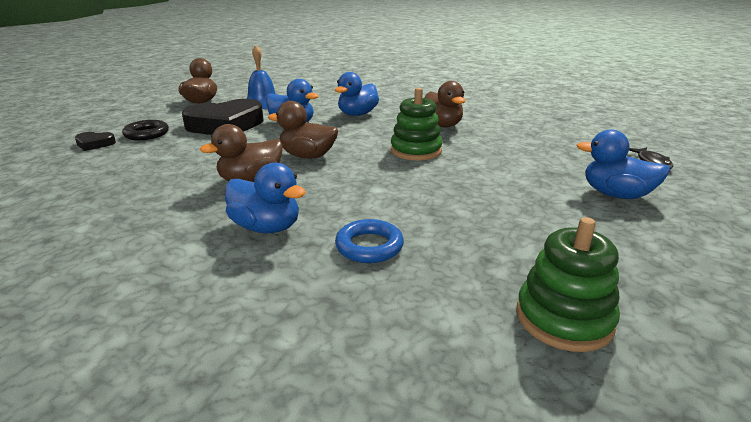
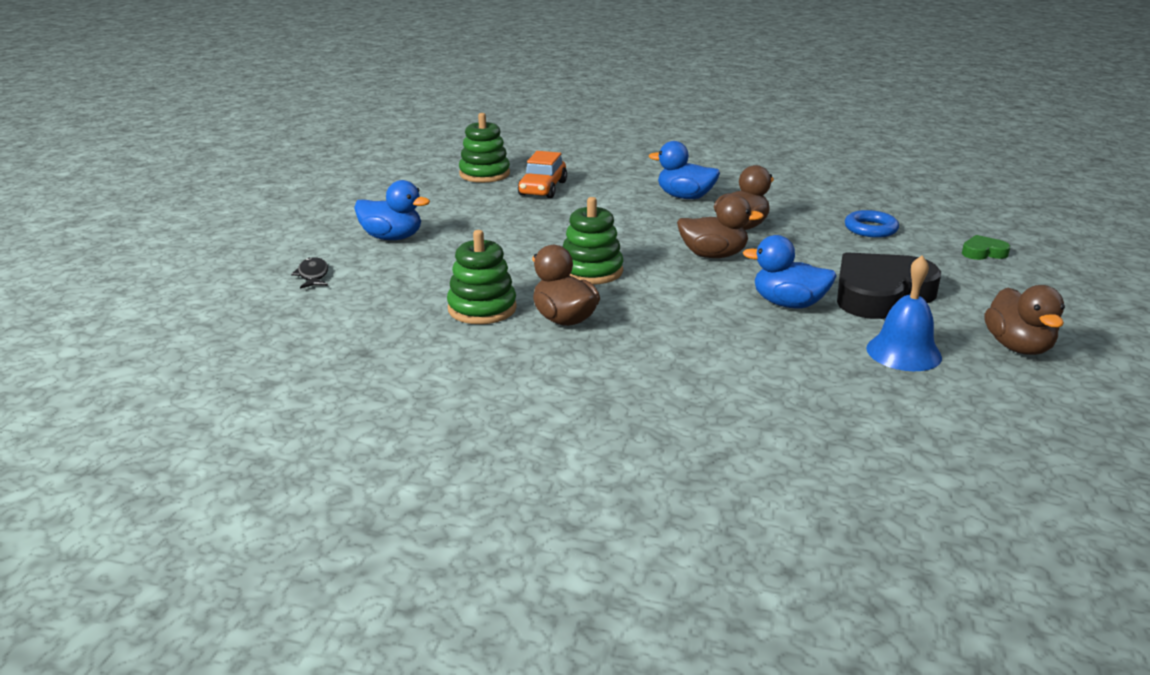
camera: 170 degrees right, 0 degrees up
(95, 144) = (983, 252): black heart -> green heart
(146, 134) = (955, 271): black ring -> none
(357, 114) = (708, 334): blue duck -> none
(369, 246) = (603, 193): blue ring -> blue ring (870, 229)
(455, 264) = (543, 188): none -> orange car
(497, 133) = (482, 309): none -> green stacking toy

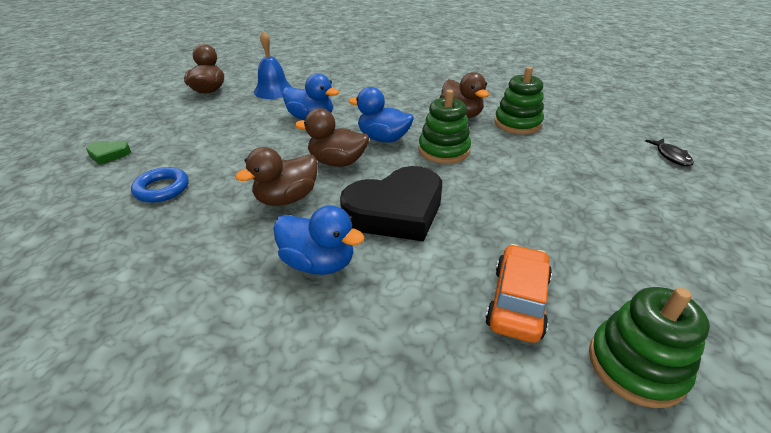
camera: 175 degrees left, 10 degrees up
(392, 238) = (647, 200): blue duck -> blue duck (383, 139)
(880, 294) = (242, 122): black heart -> black heart (396, 211)

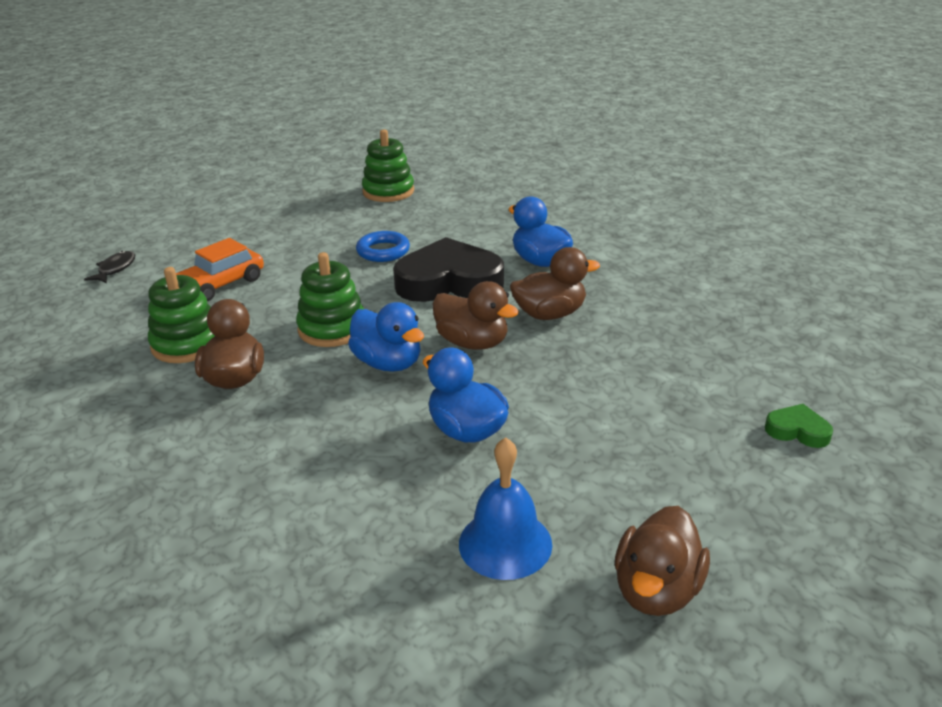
camera: 155 degrees left, 5 degrees down
(162, 189) = (694, 355): blue ring -> blue ring (383, 251)
(517, 301) = (417, 219): orange car -> orange car (220, 285)

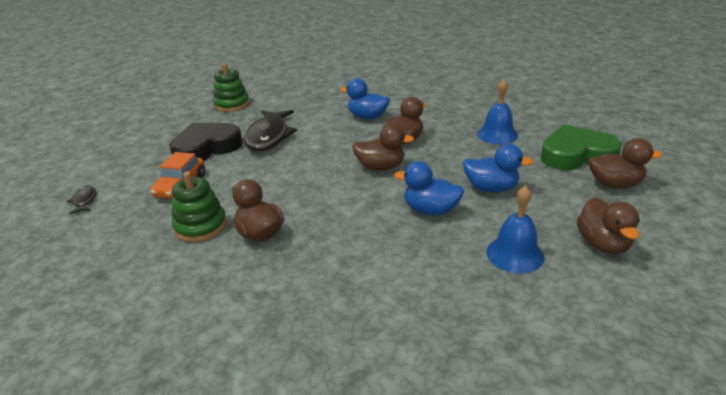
camera: 30 degrees left, 0 degrees up
(332, 329) = (289, 186): green stacking toy -> none
(383, 251) = (269, 137): blue ring -> black fish
(388, 363) = (346, 193): blue duck -> blue duck (491, 188)
(449, 281) = (329, 141): black heart -> black heart (206, 148)
(703, 351) = (497, 134): none -> blue bell
(797, 430) = (576, 155): green heart -> green heart, size x2.28
(803, 505) = (614, 184): none -> brown duck

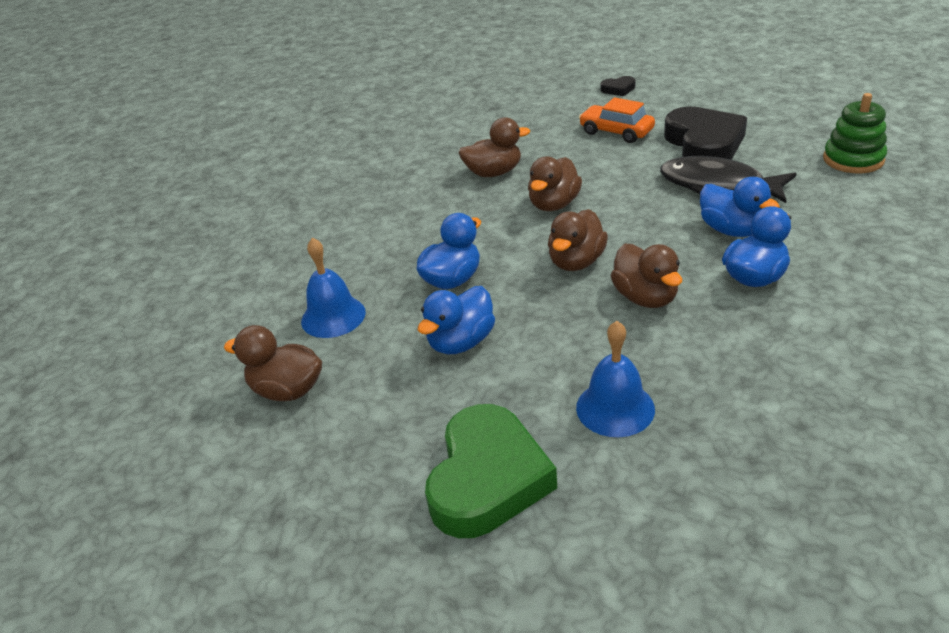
camera: 115 degrees right, 5 degrees up
(84, 200) = (618, 89): black fish -> black heart
(201, 226) = (529, 144): green stacking toy -> none
(322, 127) = (732, 230): none -> blue duck
(614, 184) = (378, 476): brown duck -> brown duck (554, 205)

